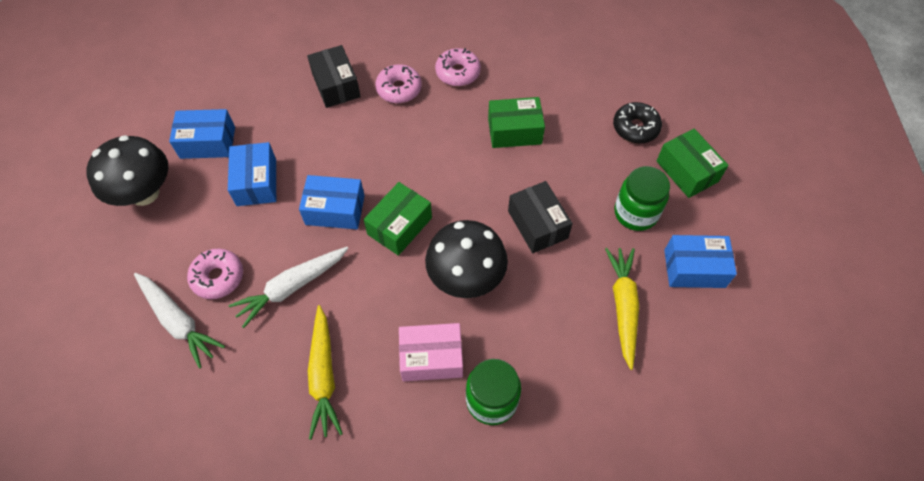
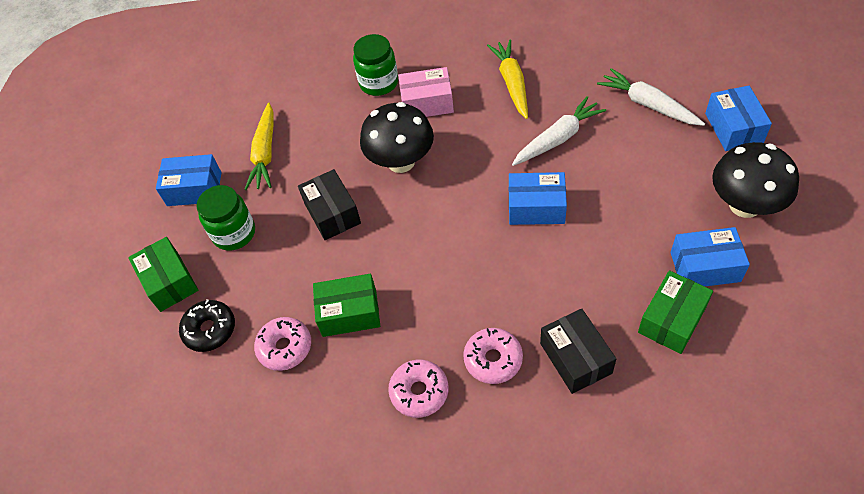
camera: 175 degrees left, 5 degrees down
(218, 277) = (629, 139): pink donut -> pink donut (285, 347)
(256, 182) = (628, 227): blue box -> blue box (733, 128)
(399, 226) = (468, 199): green box -> green box (671, 320)

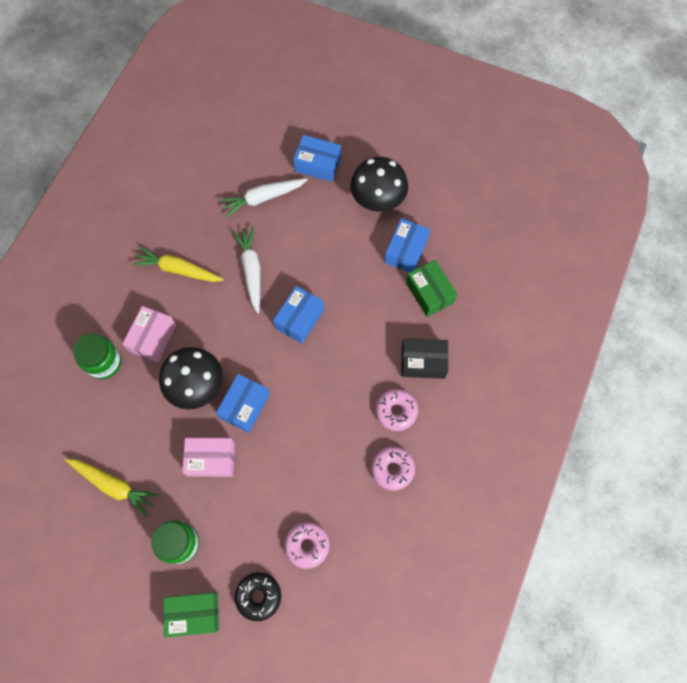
camera: 70 degrees left, 15 degrees up
(194, 189) = (111, 559): blue box -> blue box (245, 406)
(332, 213) = (211, 459): black box -> pink box
(349, 313) = (306, 487): green box -> none

